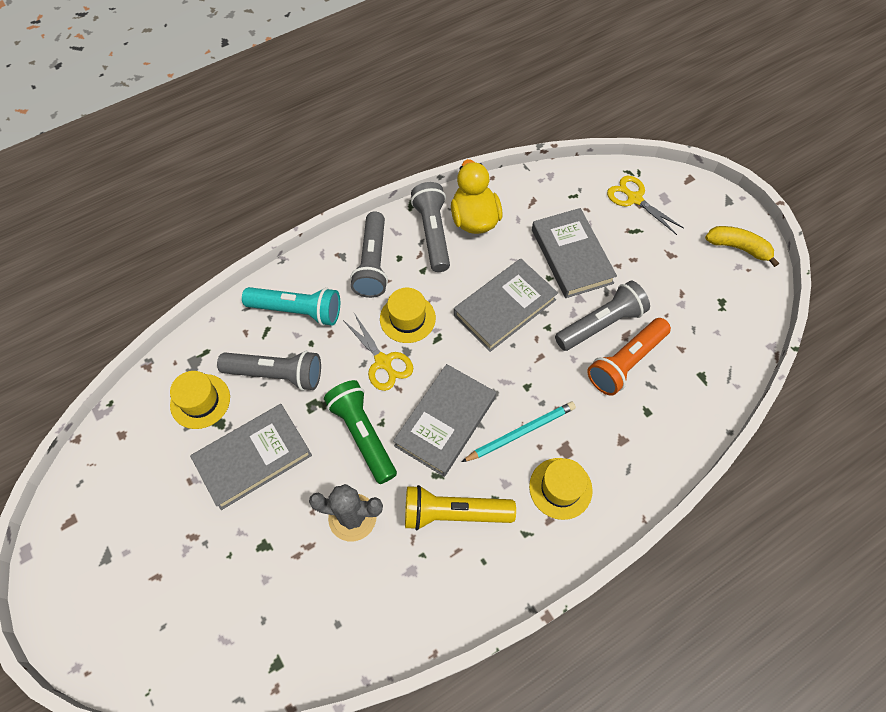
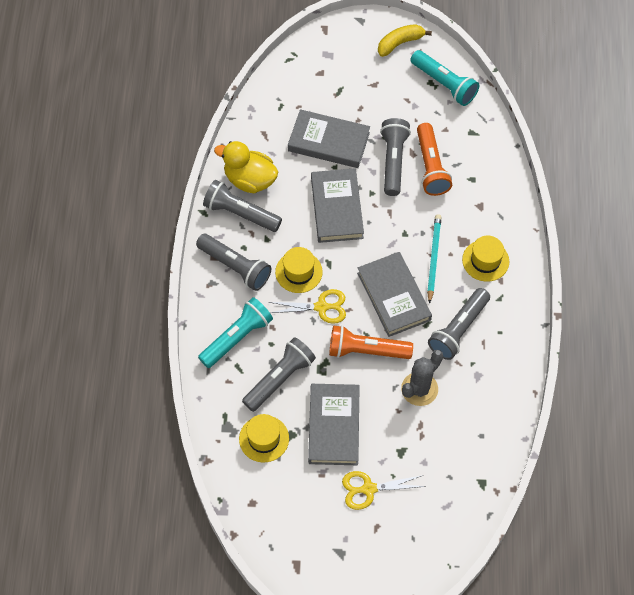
camera: 55 degrees left, 0 degrees up
(363, 435) = (366, 350): green flashlight -> orange flashlight
(454, 513) = (458, 329): yellow flashlight -> grey flashlight
(634, 198) = (313, 72): yellow scissors -> yellow scissors (368, 489)
(732, 315) = (444, 84): none -> turquoise flashlight

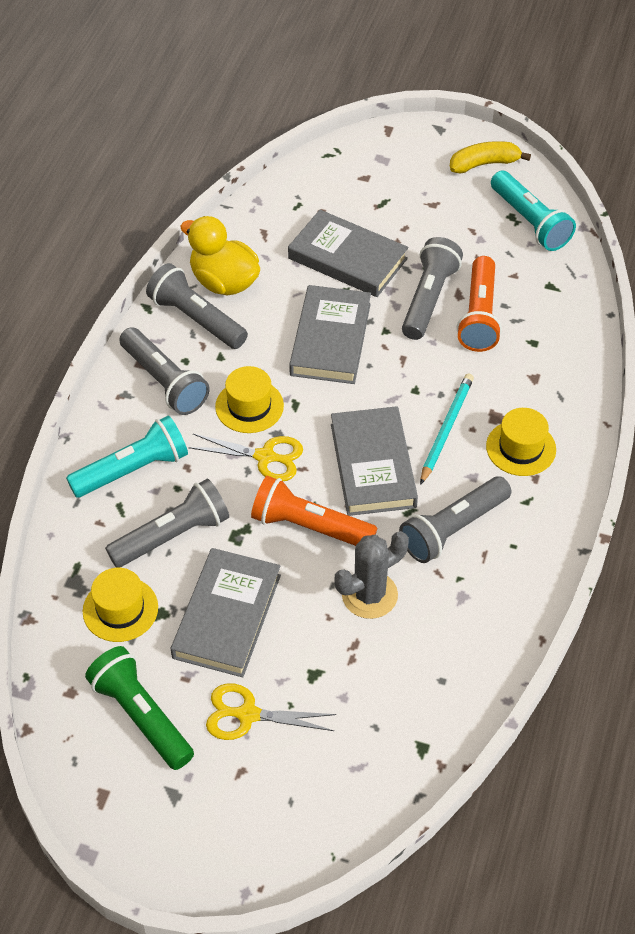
camera: 15 degrees right, 10 degrees down
(303, 507) = (141, 716): none -> green flashlight

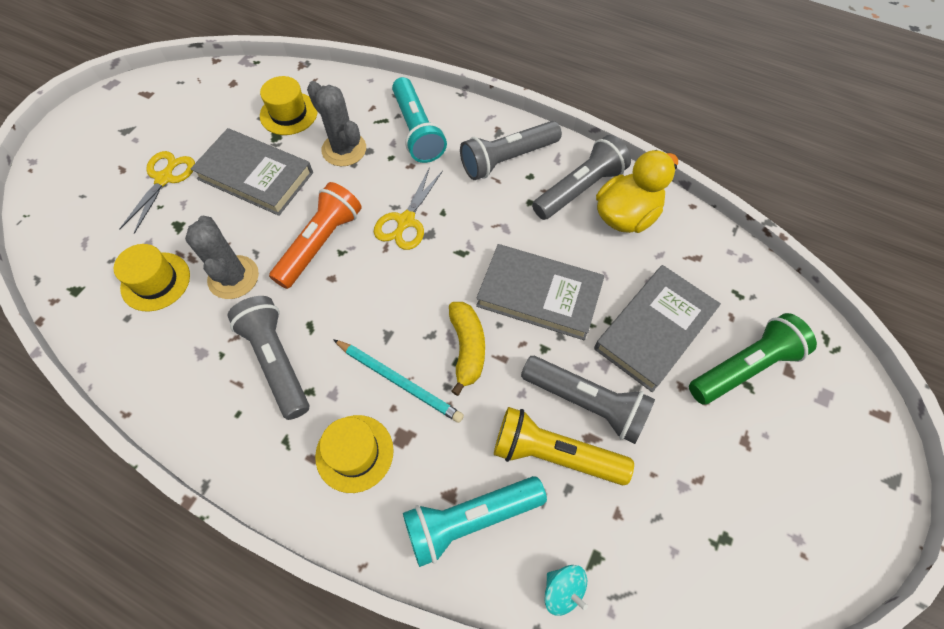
camera: 100 degrees right, 10 degrees up
(141, 716) = (195, 118): green flashlight -> green flashlight (744, 367)
(172, 536) = (344, 149): grey flashlight -> grey cactus
(249, 406) = (466, 216): yellow hat -> yellow hat (155, 281)
(372, 465) = (372, 305): grey book -> none
(479, 315) = (554, 454): orange flashlight -> yellow flashlight
(484, 164) = (827, 526): yellow banana -> yellow banana (467, 348)
(530, 222) = (715, 562): turquoise flashlight -> turquoise flashlight (470, 519)
(579, 302) = (563, 590): none -> turquoise spinning top

